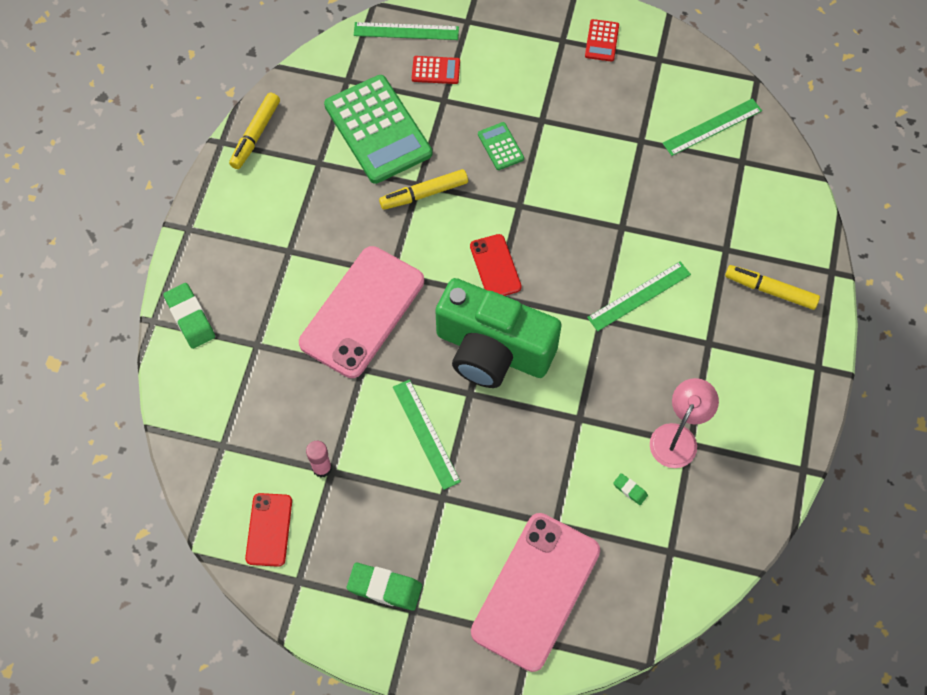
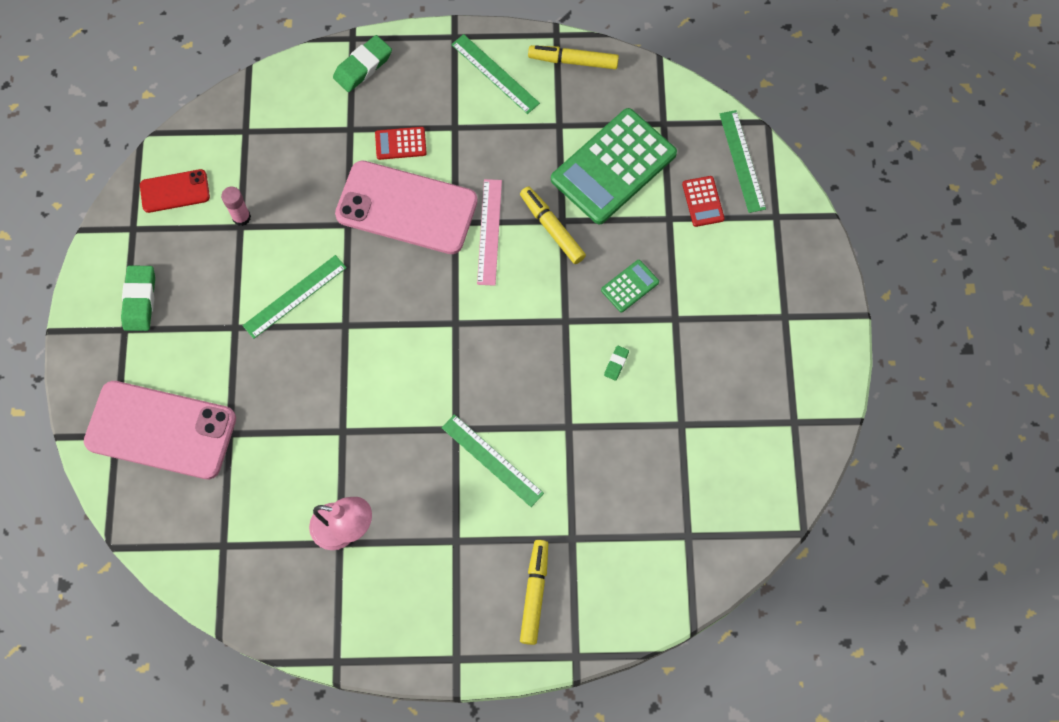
camera: 75 degrees right, 5 degrees up
(411, 246) = (489, 232): none -> pink ruler
(493, 350) = (396, 334): green camera -> none
(495, 266) = (488, 314): red phone -> none
(602, 41) = (798, 356): red calculator -> red calculator (400, 143)
(630, 490) = (278, 494): green eraser -> green eraser (616, 364)
(712, 127) = (722, 495): green ruler -> green ruler (495, 74)

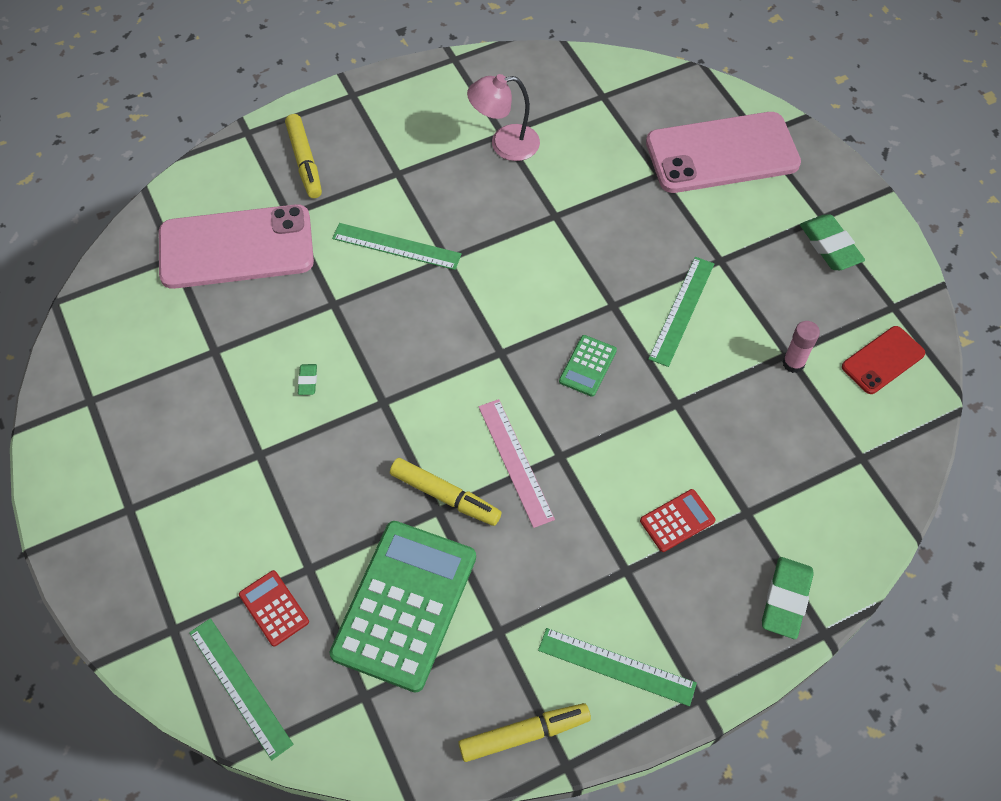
camera: 155 degrees right, 10 degrees down
(406, 208) = (624, 448): pink phone -> pink phone (236, 247)
(630, 286) = (325, 468): green calculator -> green calculator (587, 366)

